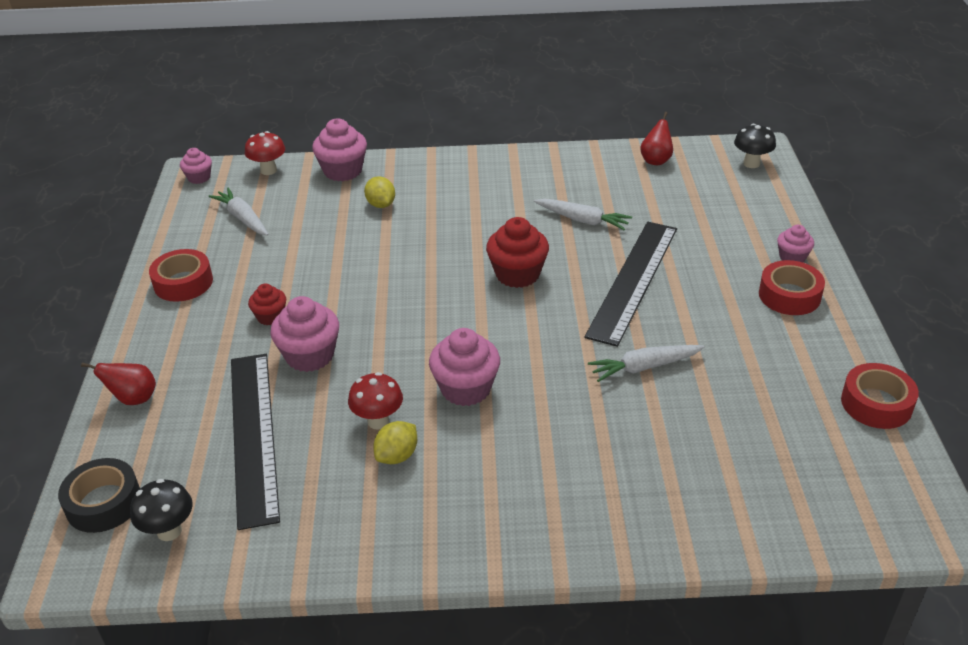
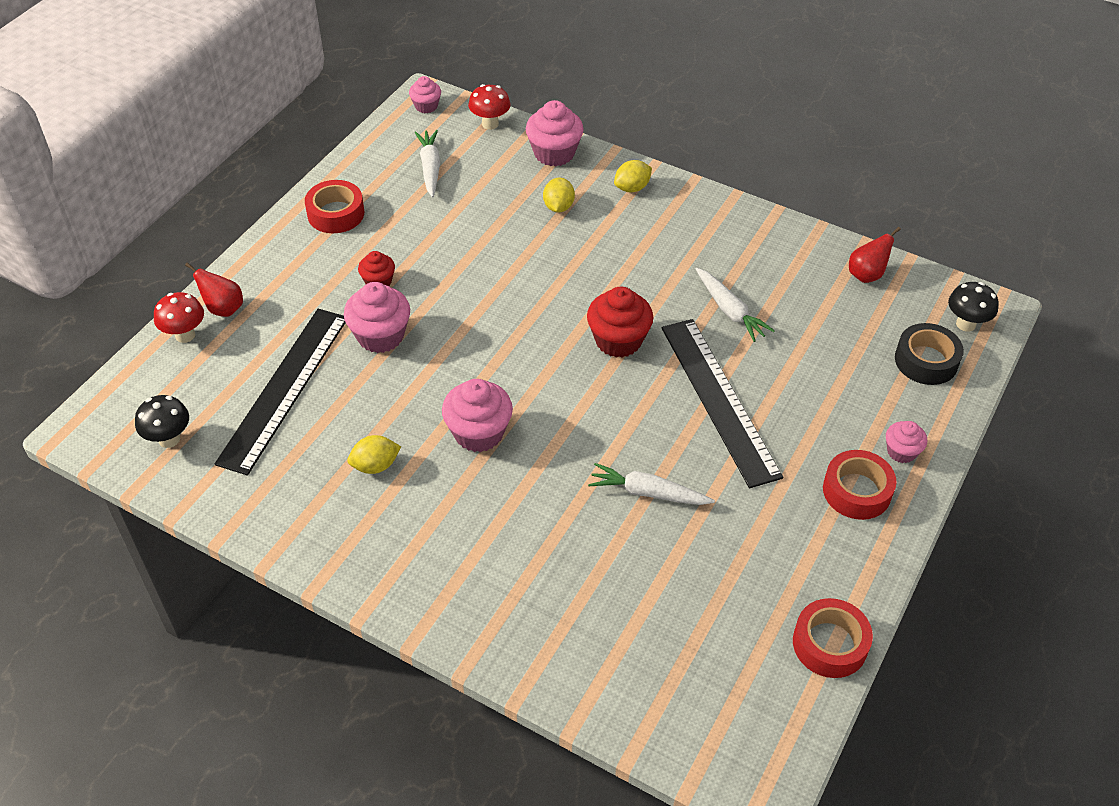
camera: 30 degrees right, 10 degrees up
(104, 503) = (143, 390): black tape -> black tape (926, 361)
(378, 421) = (386, 426): red mushroom -> red mushroom (185, 335)
(429, 171) = (632, 188): none -> yellow lemon
(633, 280) = (719, 400): black ruler -> black ruler turned 75 degrees counterclockwise

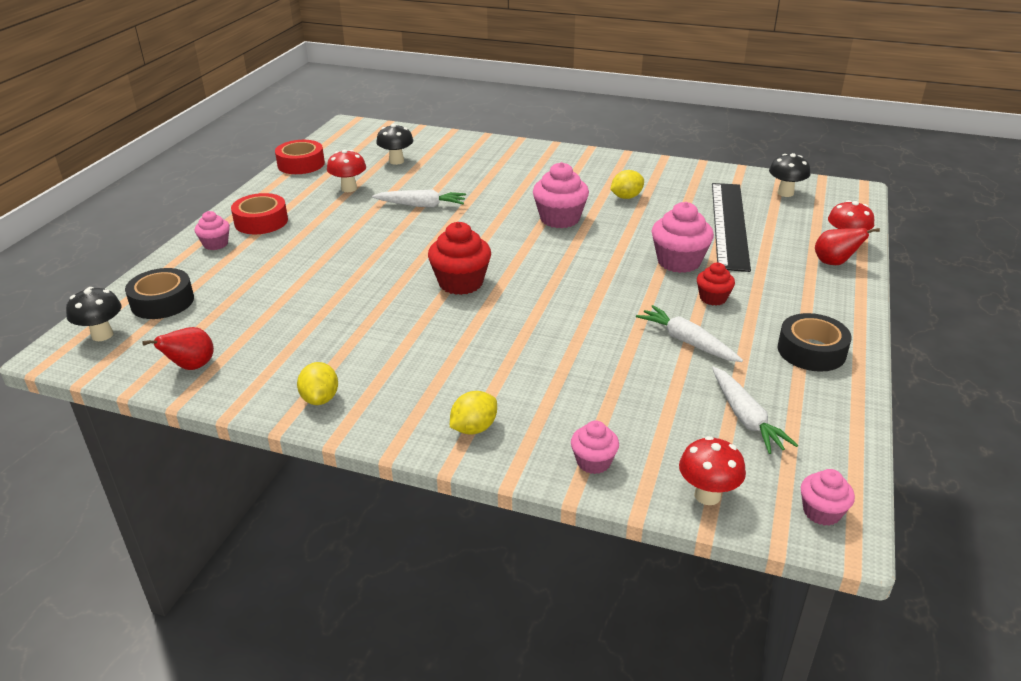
camera: 170 degrees right, 15 degrees down
(336, 214) = (811, 351): red tape -> black tape
(554, 153) = (593, 462): pink cupcake -> pink cupcake, size x0.58
(558, 207) = (560, 392): yellow lemon -> yellow lemon (320, 399)
(677, 625) = (396, 161): none -> black mushroom
(719, 400) = (365, 256): black ruler -> none
(730, 311) = (351, 317): white carrot -> white carrot (687, 341)
(748, 554) = (349, 188): none -> red mushroom

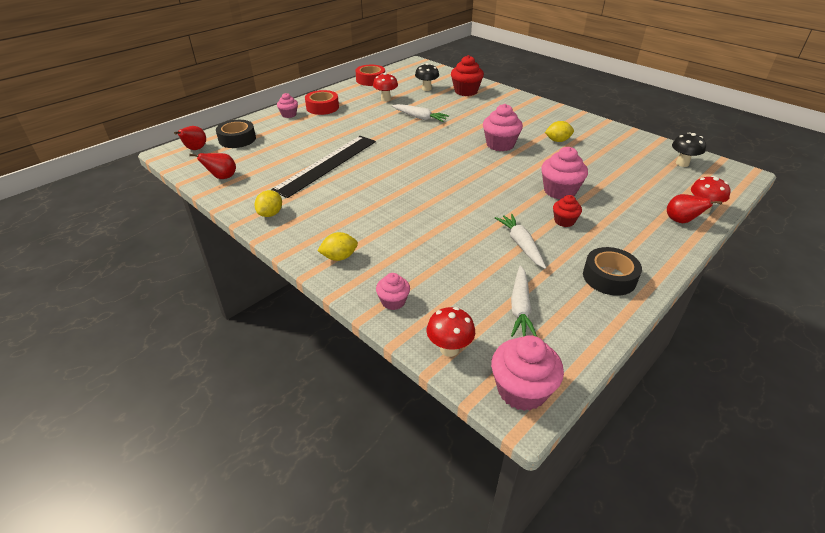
camera: 25 degrees right, 5 degrees up
(102, 335) = (195, 149): black mushroom -> red pear
(461, 283) = (404, 169): red cupcake -> red cupcake (466, 91)
(729, 224) = (618, 175): black ruler -> black ruler (326, 164)
(821, 512) = (521, 390): pink cupcake -> pink cupcake, size x1.72

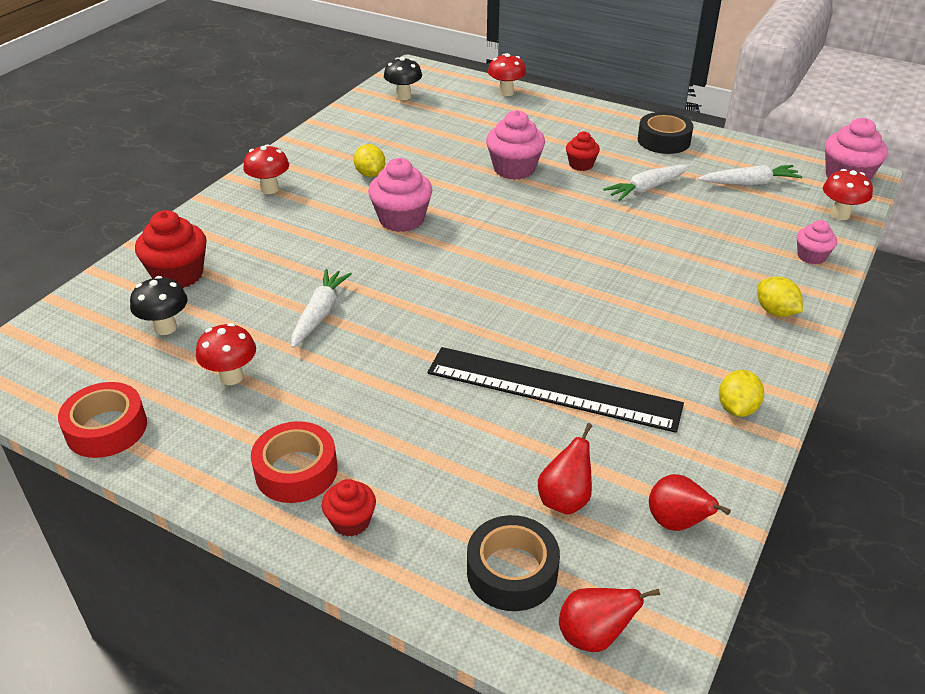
camera: 105 degrees left, 0 degrees up
(270, 214) = (737, 408): yellow lemon -> yellow lemon turned 75 degrees counterclockwise
(289, 114) = (351, 521): pink cupcake -> red cupcake
(543, 113) = (269, 189): none -> red mushroom
(681, 221) = (536, 104): red pear -> red pear (565, 500)

